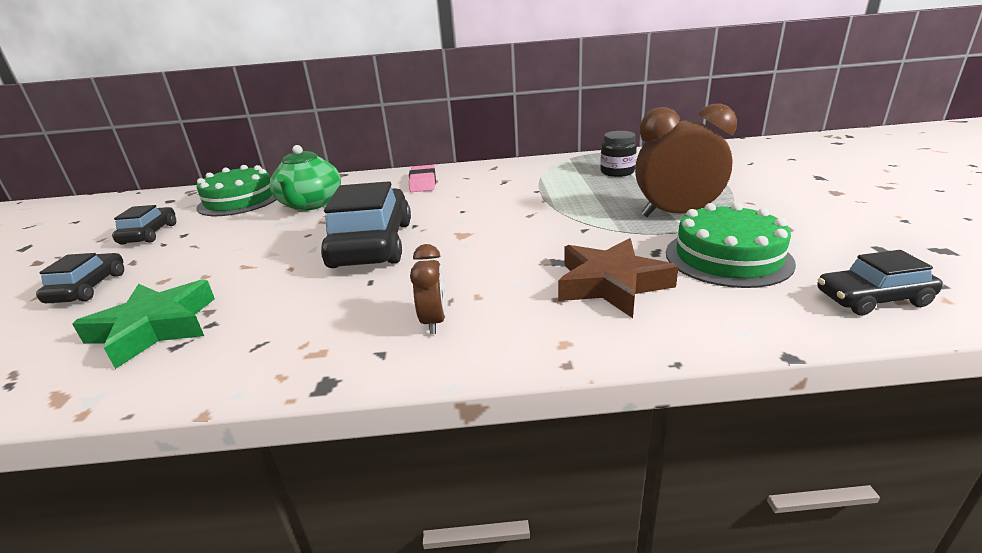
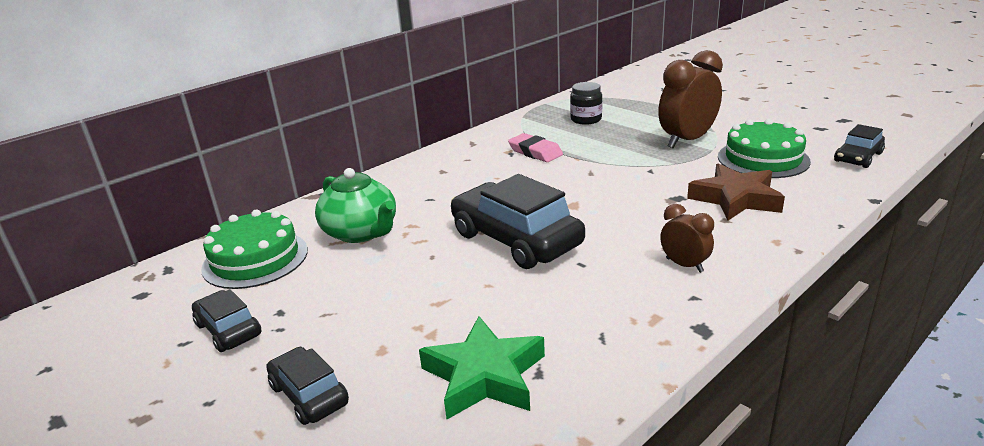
camera: 40 degrees left, 0 degrees up
(423, 183) = (435, 176): pink eraser -> pink eraser (535, 152)

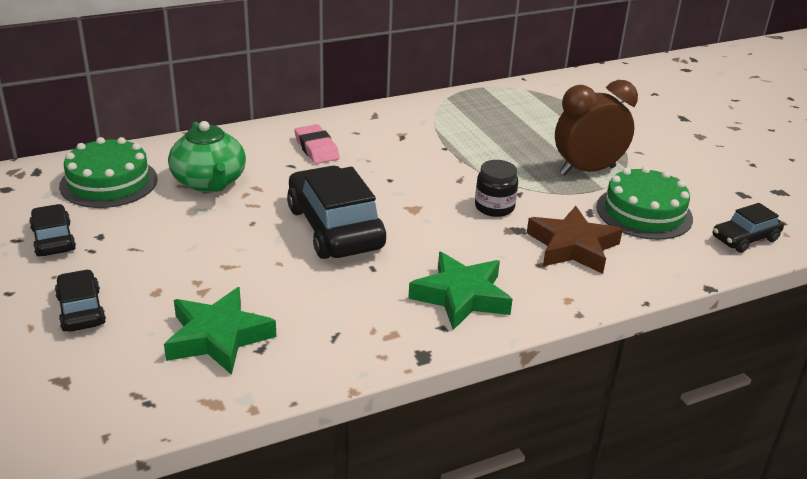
camera: 15 degrees right, 5 degrees up
(535, 152) = (426, 142): pink eraser -> pink eraser (316, 148)
(586, 119) = (508, 118): black jar -> black jar (494, 207)
(684, 265) = (461, 296): brown clock -> green star

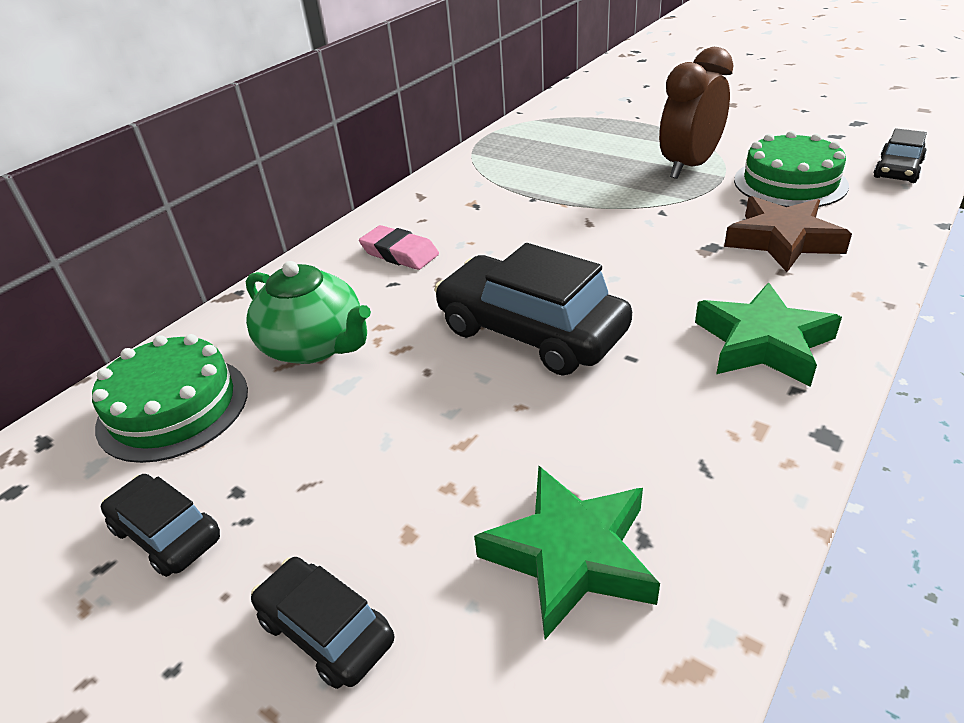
camera: 25 degrees left, 5 degrees up
(494, 207) = (659, 235): black jar -> none

